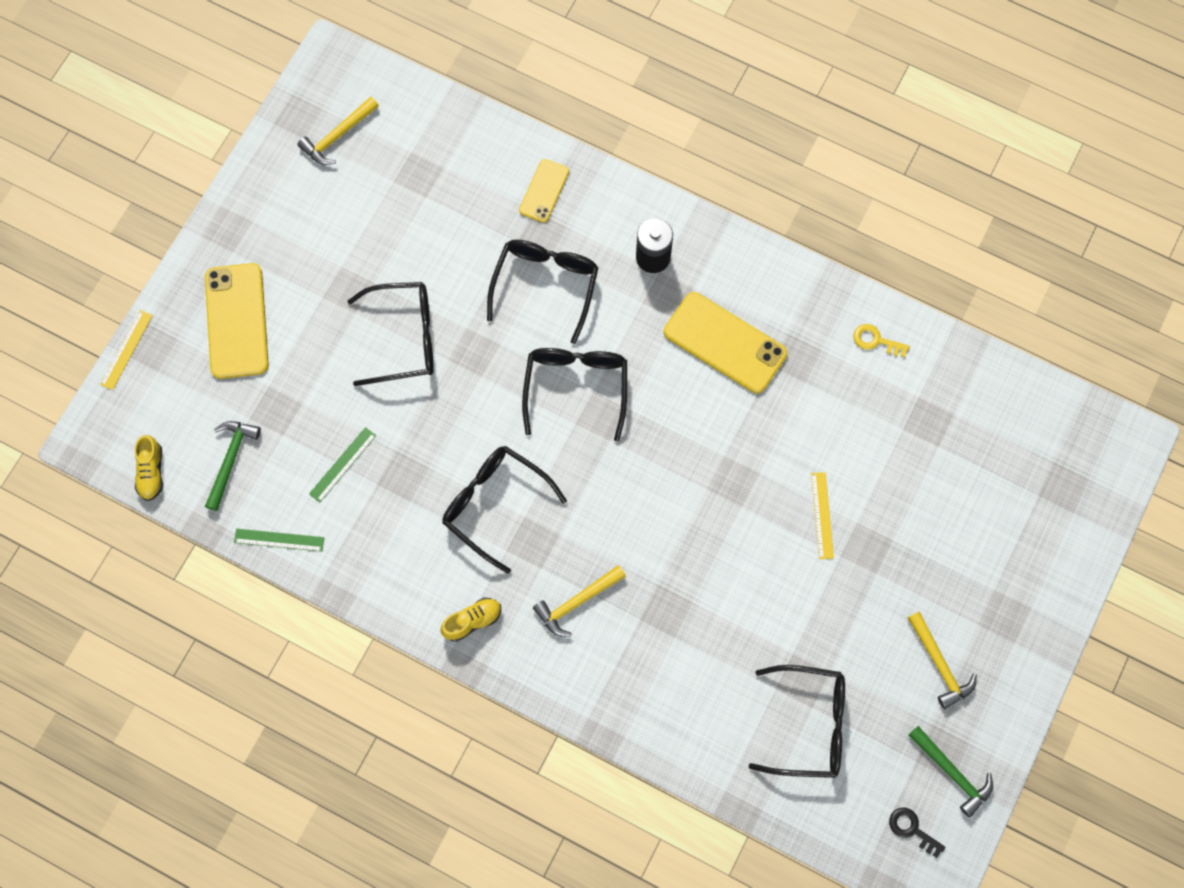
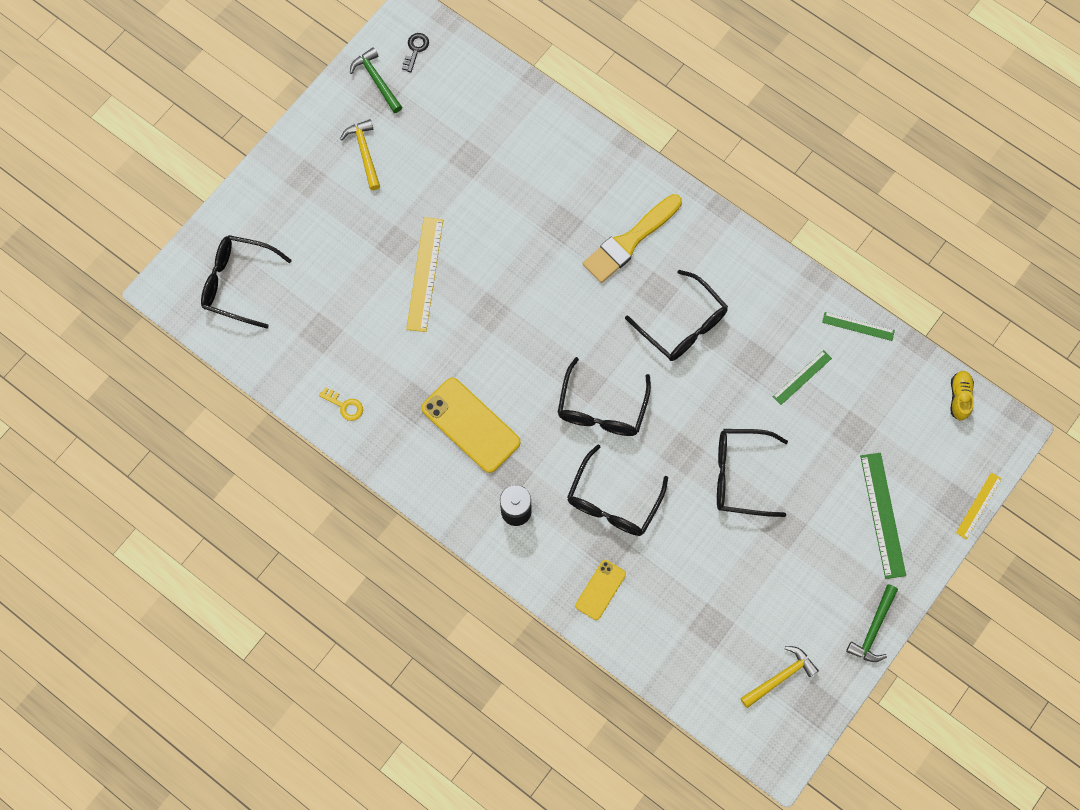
camera: 170 degrees left, 0 degrees up
(231, 460) = (893, 396): green hammer -> green hammer (873, 629)
(237, 321) = (882, 515): yellow phone -> green ruler
(472, 621) = (712, 240): yellow shoe -> none
(576, 602) = (629, 241): yellow hammer -> yellow brush
(808, 724) = (473, 128): black glasses -> black glasses (239, 283)
(822, 515) = (425, 274): yellow ruler -> yellow ruler, size x1.71
(912, 829) = (415, 49): black key -> black key turned 120 degrees counterclockwise

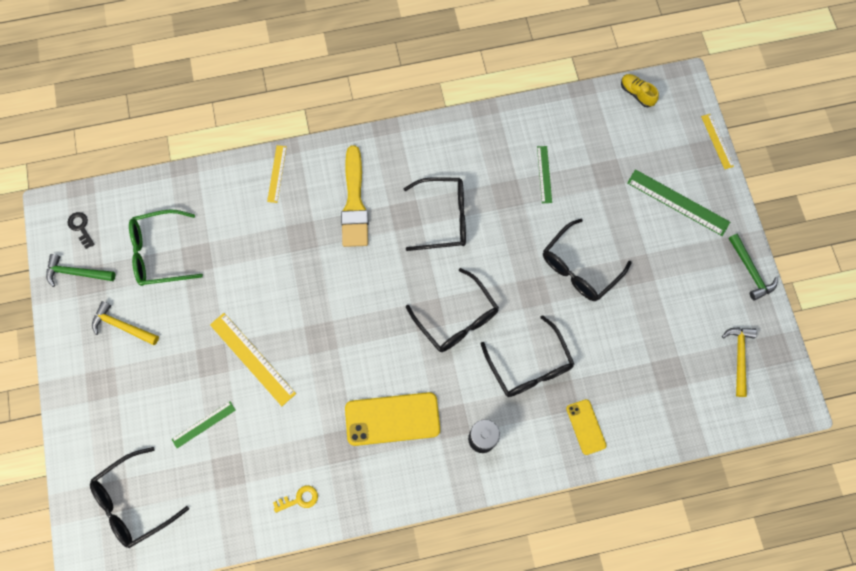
camera: 50 degrees left, 0 degrees up
(449, 127) = (160, 253): none -> green glasses
(598, 158) = (277, 173): none -> yellow ruler
(858, 326) = (538, 113): green ruler -> green ruler (203, 424)

